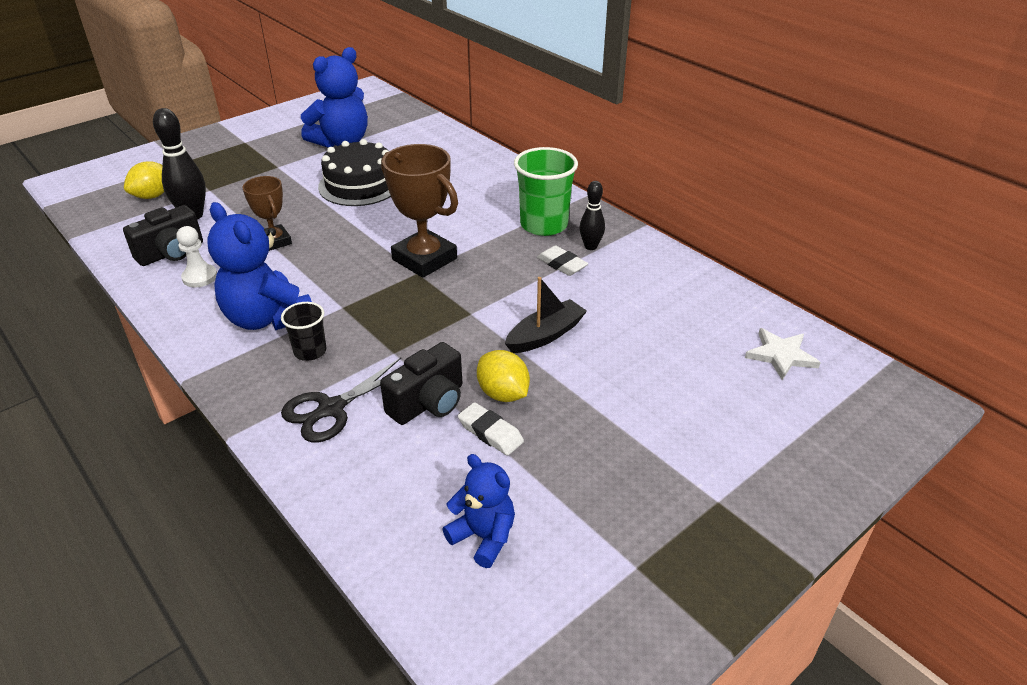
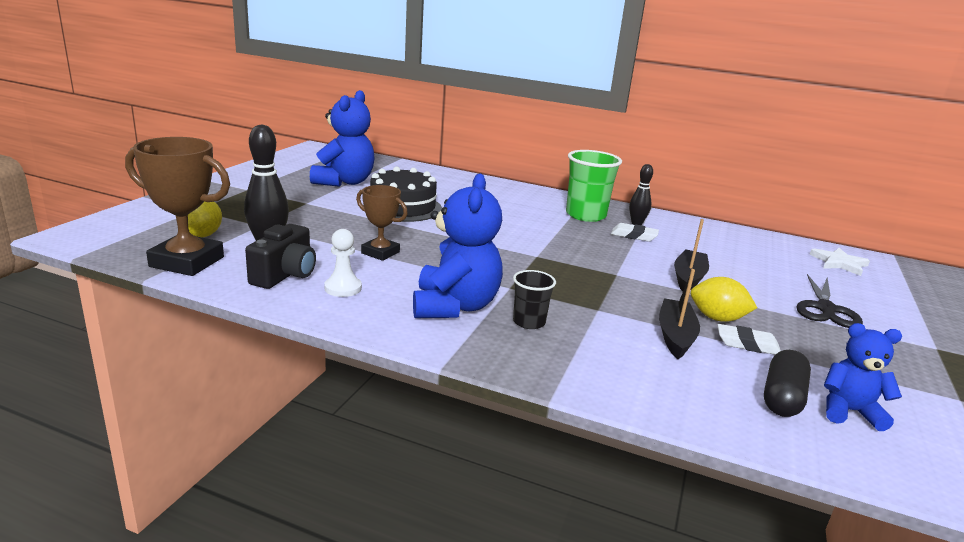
camera: 30 degrees left, 15 degrees down
(267, 318) = (455, 306): blue teddy bear -> blue teddy bear turned 105 degrees counterclockwise
(331, 409) = (608, 358): black scissors -> black scissors (825, 309)
(424, 259) = (529, 246): brown trophy -> brown trophy (187, 262)
(428, 403) = (675, 336): black camera -> black boat
(438, 500) = (782, 397): none -> black capsule

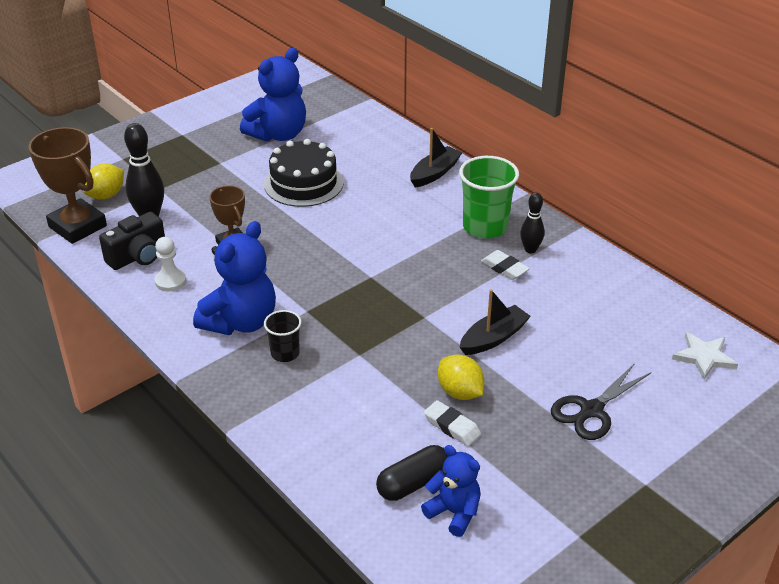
camera: 30 degrees right, 15 degrees up
(675, 336) = (396, 400): black boat -> black boat (434, 173)

